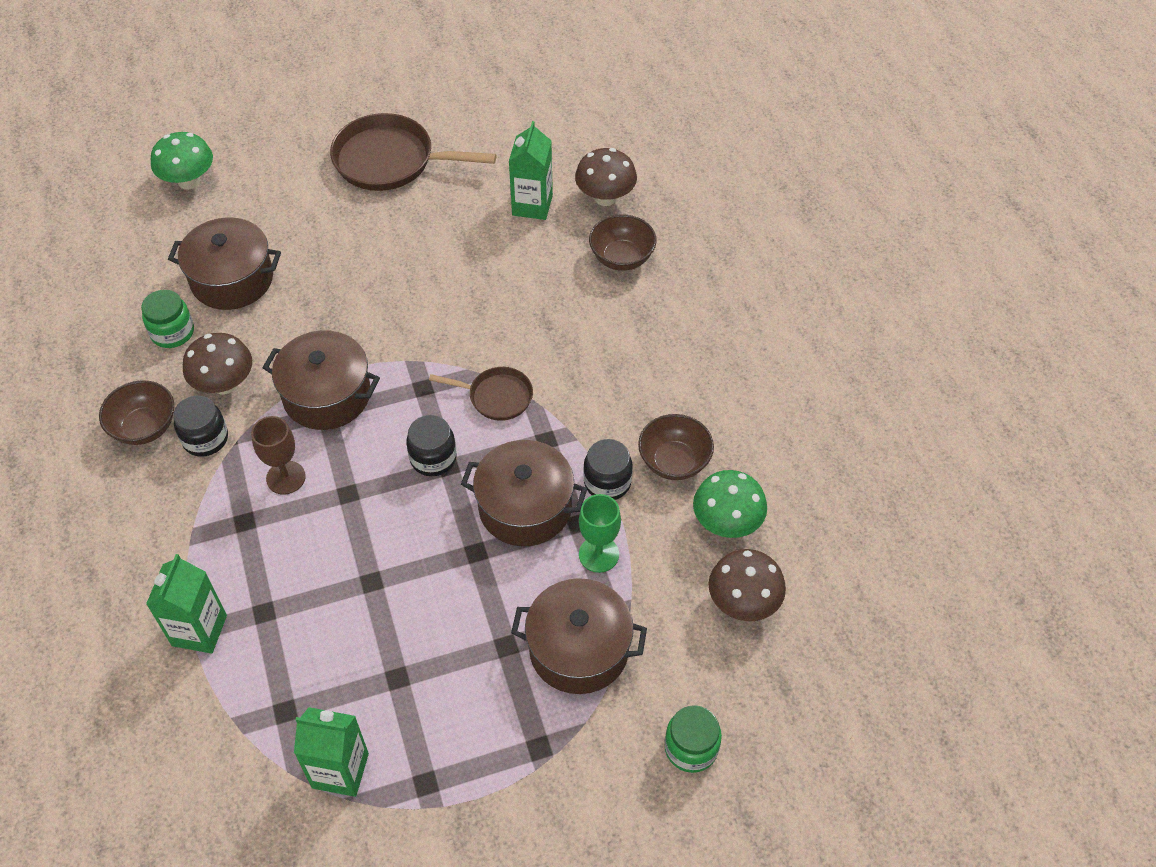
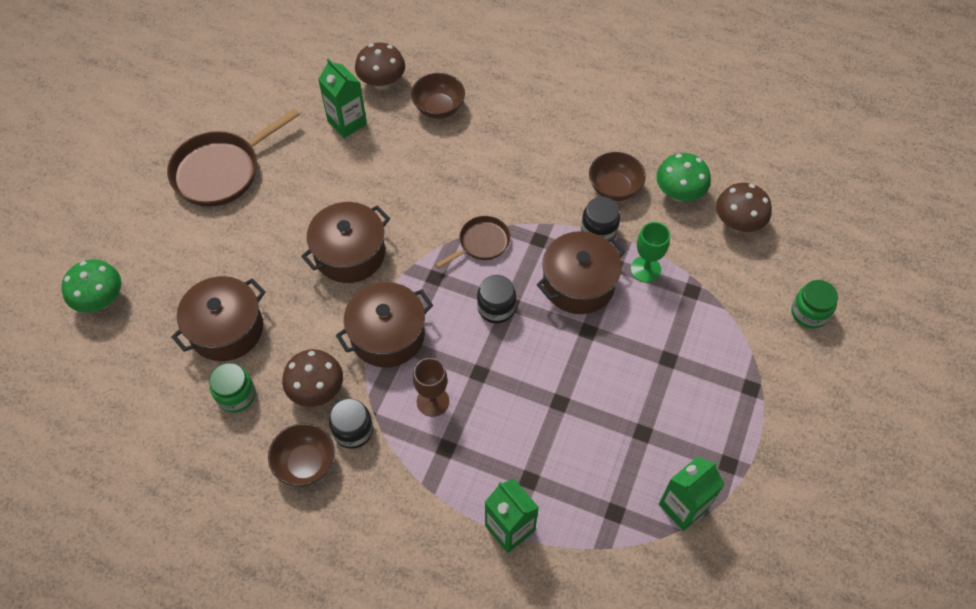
camera: 50 degrees left, 5 degrees up
(579, 649) = (702, 323): brown pot -> brown pot (350, 253)

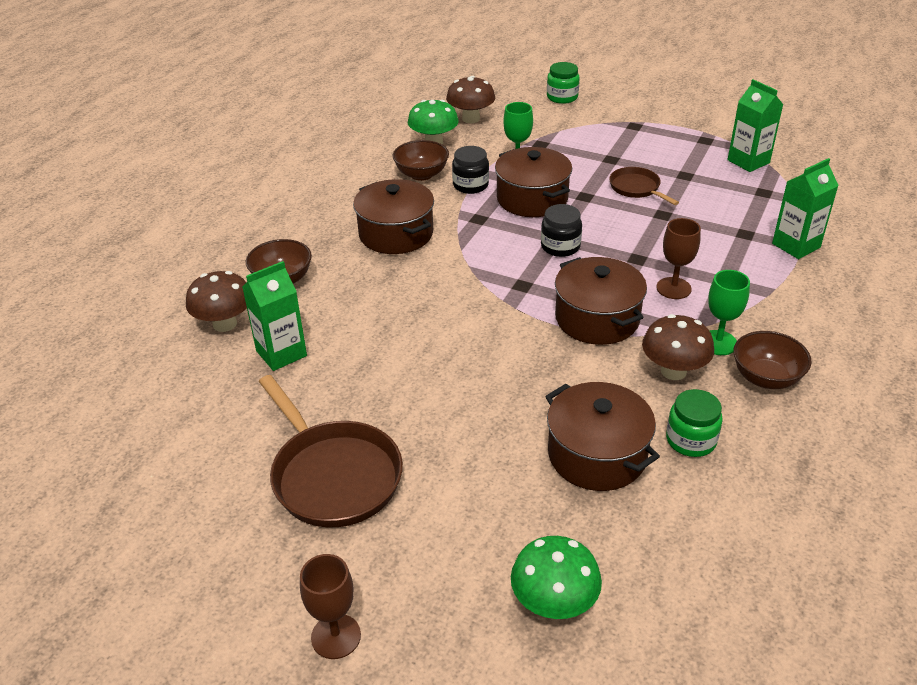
camera: 85 degrees left, 20 degrees down
(96, 189) = (336, 636): none -> brown goblet
(350, 253) = (486, 348): brown pot -> brown pot (396, 234)
(353, 430) = (718, 343): black jar -> green goblet
(481, 243) = (480, 254): brown pan -> brown pan (636, 188)

